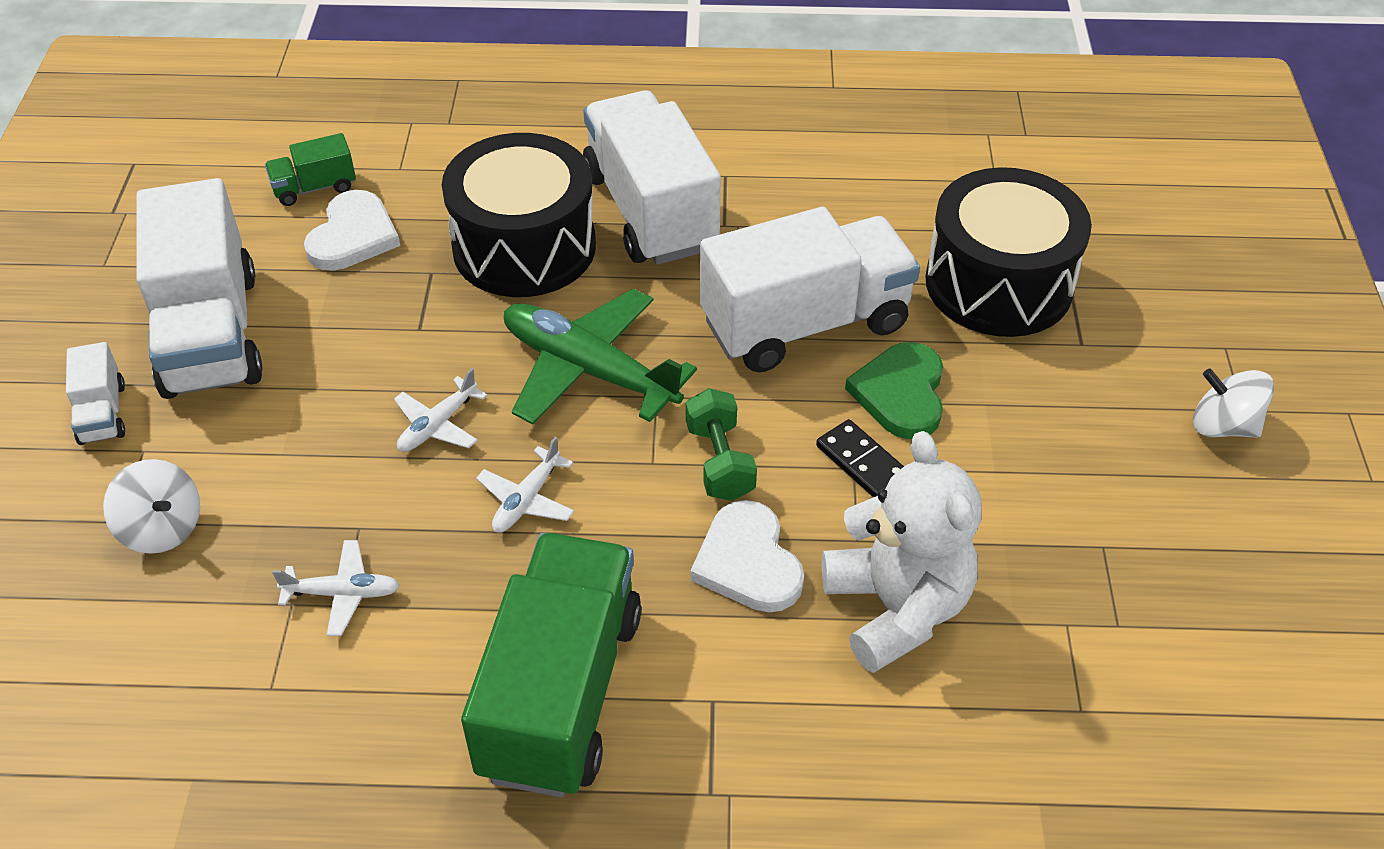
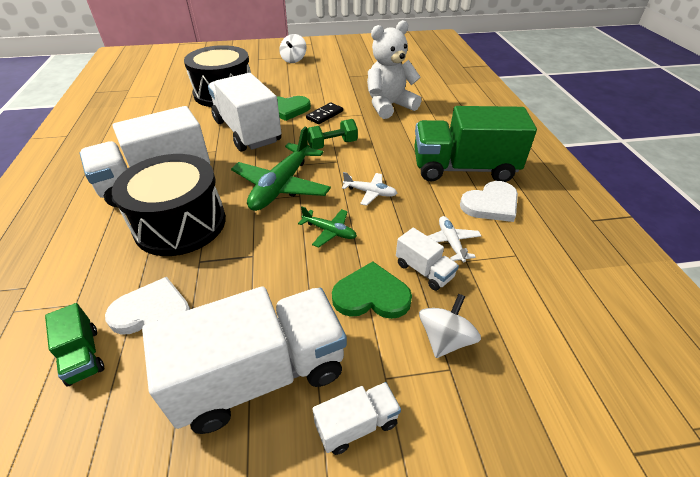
camera: 100 degrees left, 5 degrees down
(278, 458) = (371, 295): none -> green heart
(295, 536) = (424, 270): none -> white truck
(437, 425) = (329, 231): white plane -> green plane
(748, 562) = (381, 134): white heart -> white heart (491, 204)

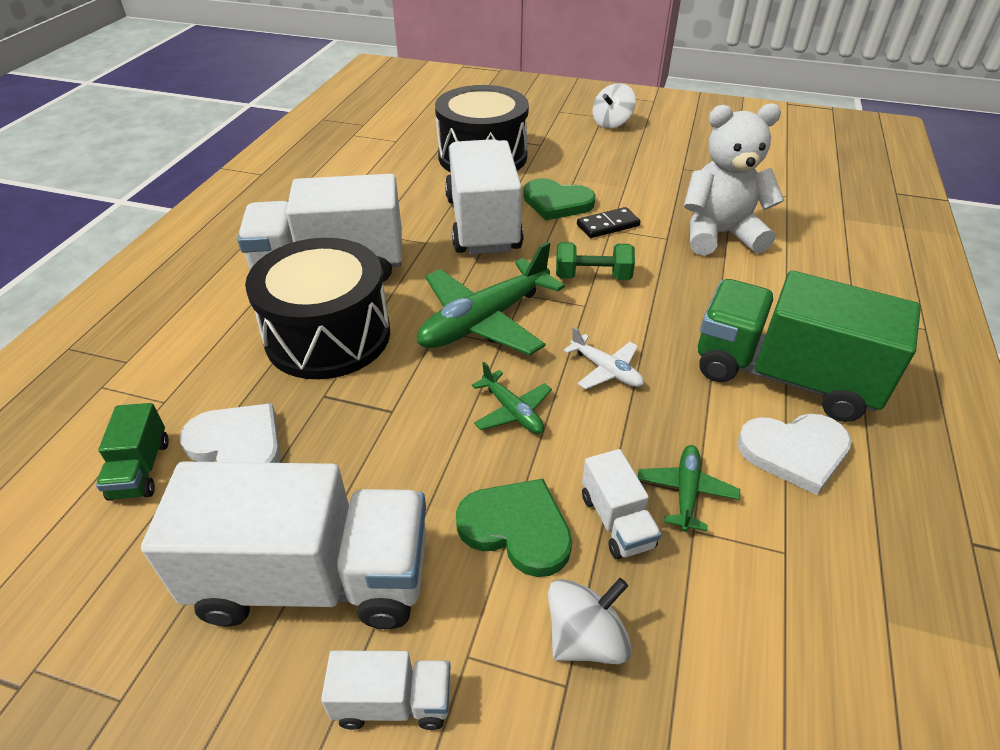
camera: 25 degrees right, 0 degrees up
(450, 242) = (686, 491): white plane -> green plane

